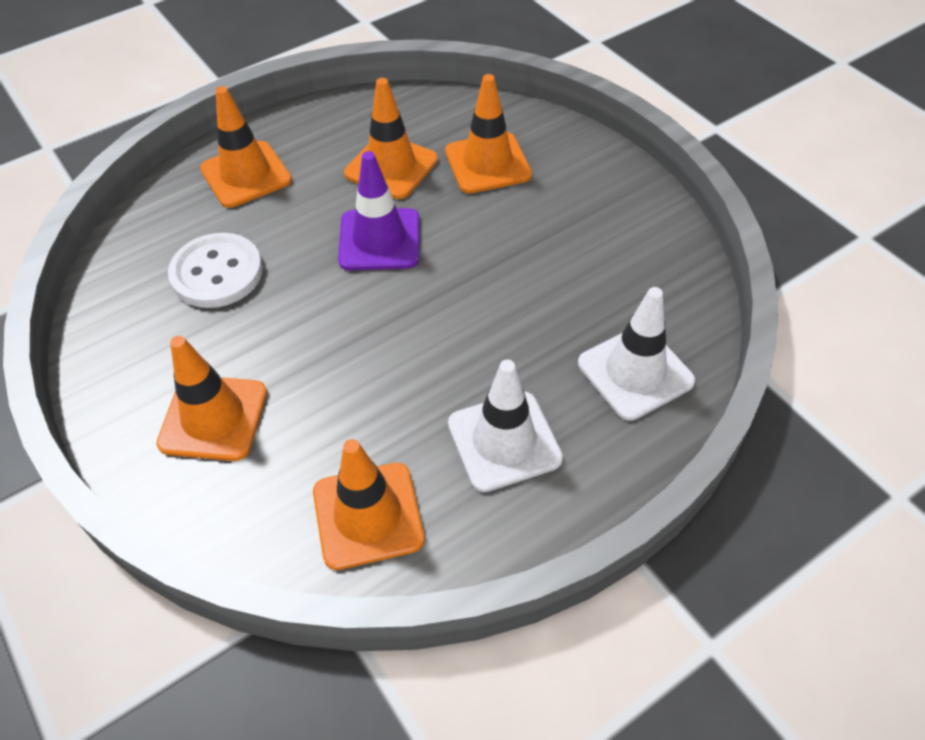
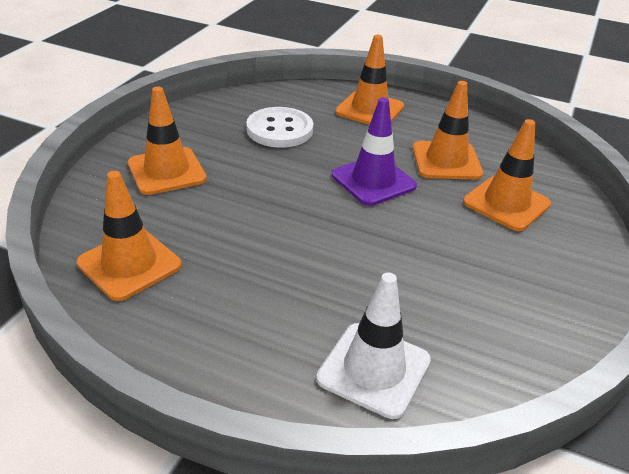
camera: 55 degrees right, 15 degrees down
(504, 441) = (240, 311): white traffic cone -> none

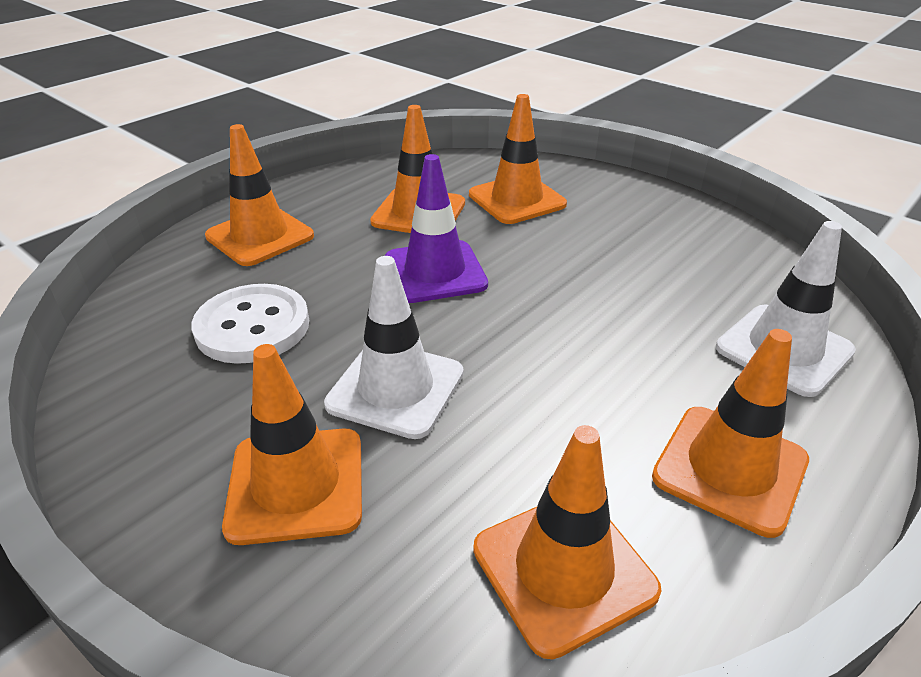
camera: 70 degrees left, 0 degrees up
(222, 332) = (730, 468): none -> orange traffic cone
(247, 187) = (396, 388): none -> white traffic cone

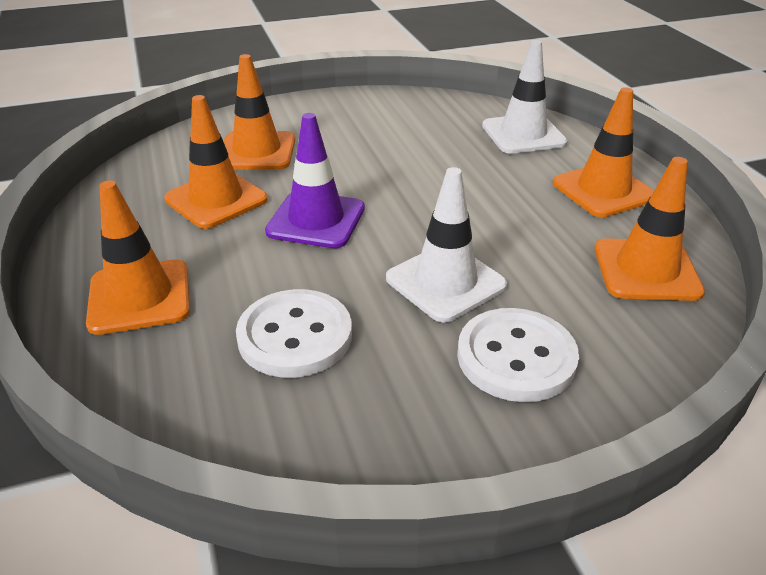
camera: 60 degrees left, 0 degrees up
(296, 484) = (516, 357): orange traffic cone -> white button

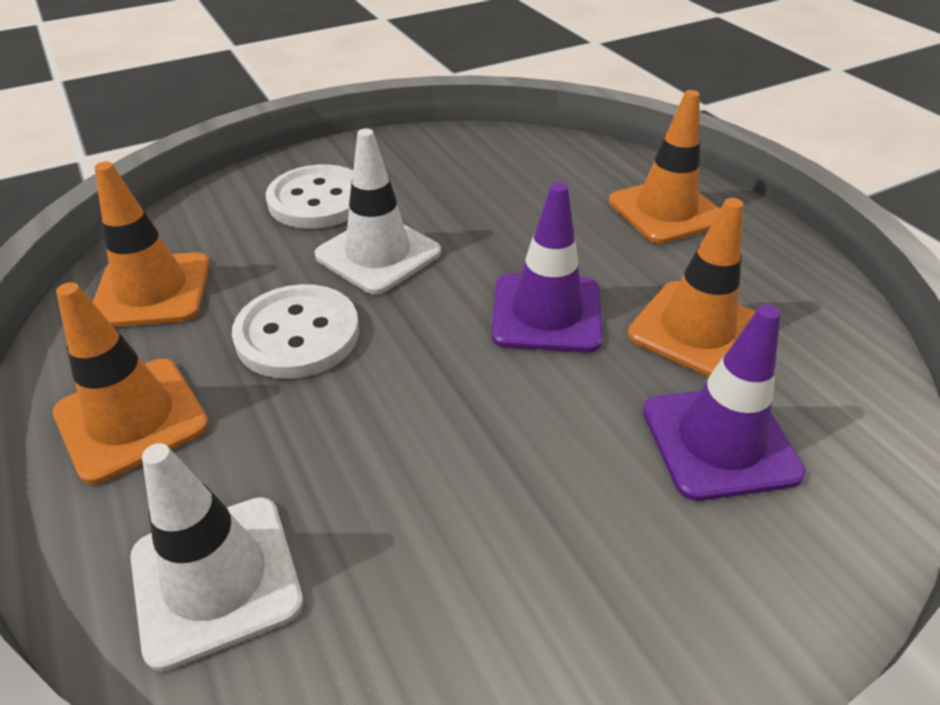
camera: 170 degrees right, 5 degrees up
(257, 151) = (719, 441): orange traffic cone -> purple traffic cone
(295, 336) = (506, 196): white button -> white button (297, 334)

